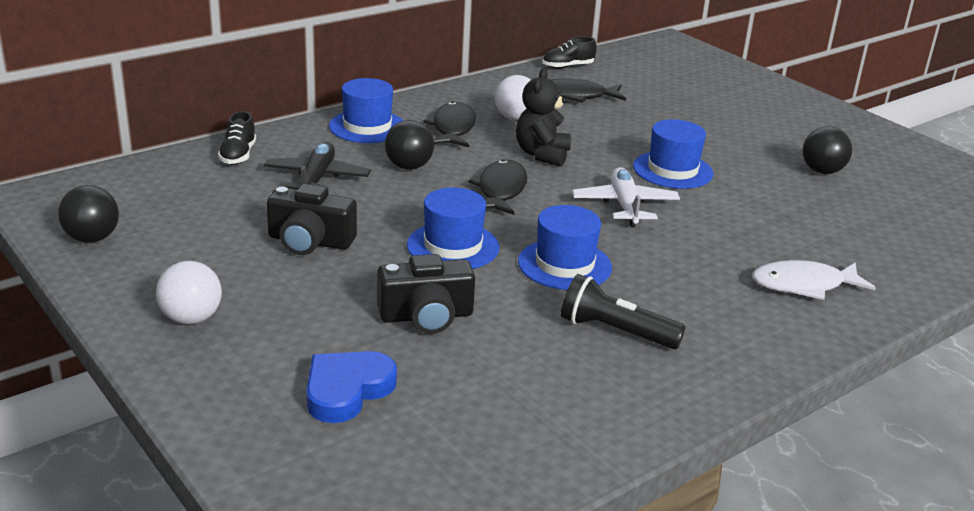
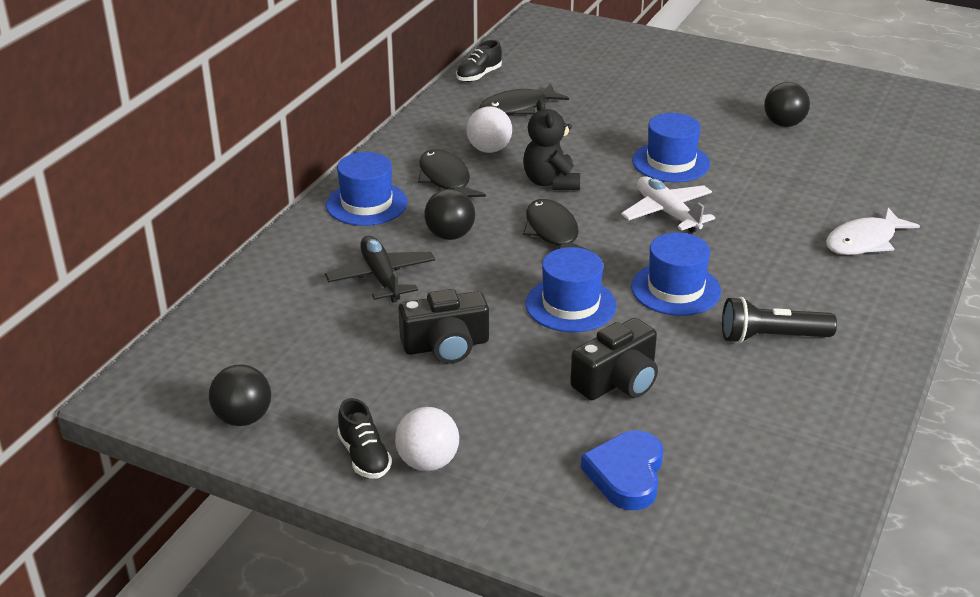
camera: 25 degrees left, 5 degrees up
(238, 155) = (280, 277): black shoe -> black shoe (364, 456)

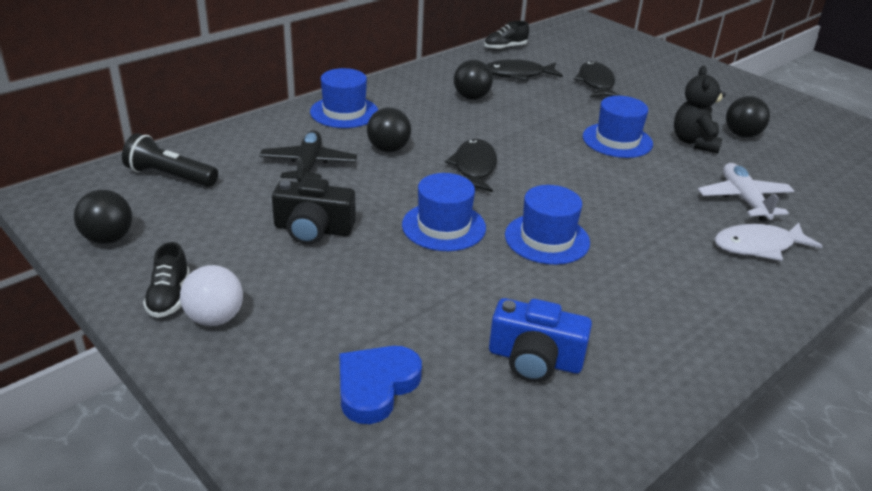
camera: 20 degrees right, 0 degrees up
(445, 179) = (419, 110): black fish -> black fish (596, 83)
(489, 149) = (471, 97): white ball -> black ball
(551, 182) = (502, 131): black teddy bear -> black teddy bear (694, 142)
(617, 381) = (434, 300): black camera -> none
(667, 213) = (585, 177): white plane -> white plane (744, 200)
(743, 407) = (534, 359): none -> blue camera
(771, 337) = (608, 305): black flashlight -> black flashlight (170, 176)

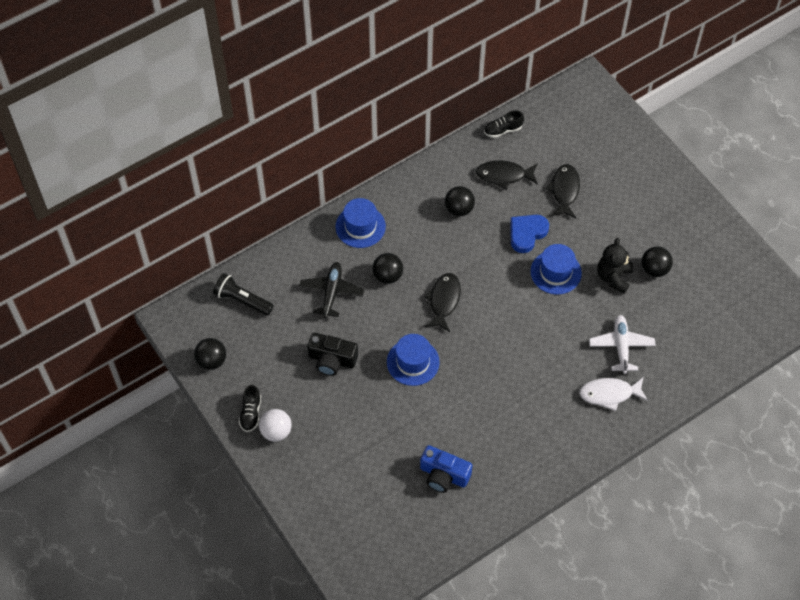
camera: 10 degrees right, 25 degrees up
(376, 386) = (358, 486): blue heart -> blue heart (527, 234)
(547, 239) = (475, 378): blue hat -> none

